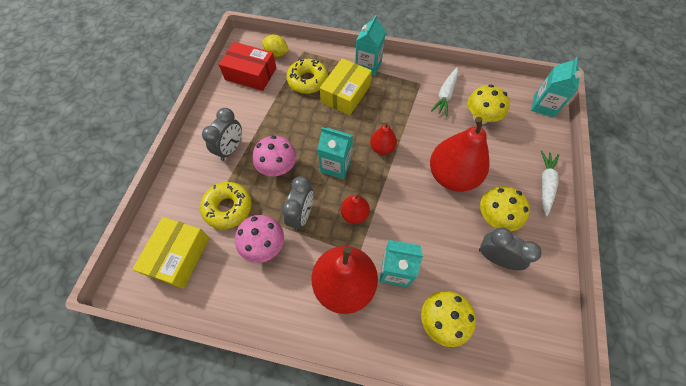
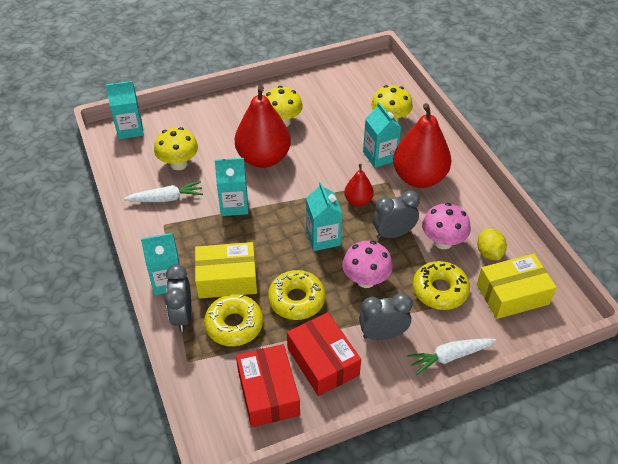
camera: 125 degrees left, 15 degrees down
(244, 108) = (323, 361): none -> red box
(277, 54) = (213, 387): yellow lemon -> yellow lemon (489, 253)
(297, 120) = (296, 300): none -> yellow donut
(382, 148) = (274, 215): red pear -> none
(410, 129) = (234, 205): none -> turquoise carton
(495, 258) = (316, 111): grey clock -> grey clock (182, 316)
(545, 184) = (224, 105): white carrot -> white carrot (450, 357)

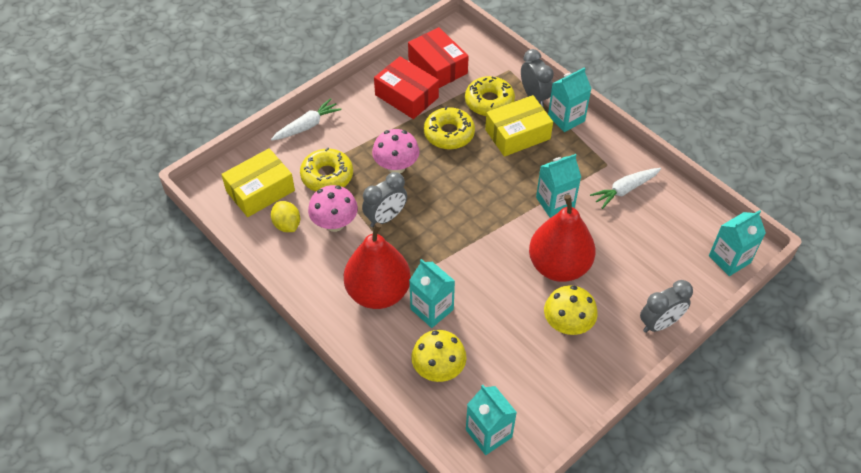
camera: 160 degrees right, 5 degrees up
(179, 164) = (642, 232): yellow mushroom -> none
(323, 238) = (451, 194): turquoise carton -> turquoise carton (488, 433)
(358, 200) = (434, 244): red pear -> none
(382, 334) = (366, 127): grey clock -> grey clock (659, 323)

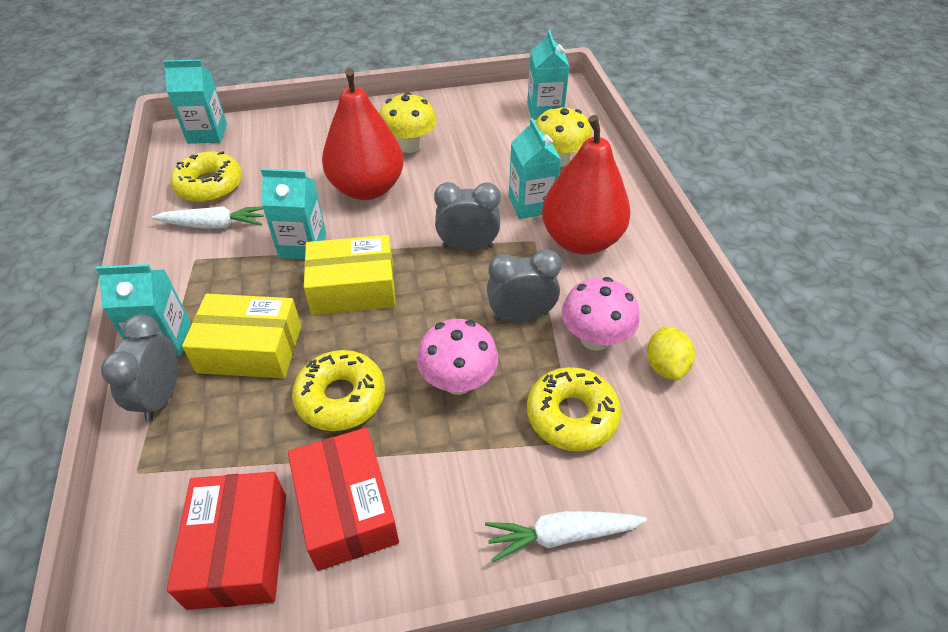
camera: 150 degrees left, 5 degrees down
(260, 191) = (691, 440): yellow box -> yellow box (353, 288)
(489, 102) = (231, 423): yellow donut -> yellow donut (209, 185)
(659, 323) = (329, 118): grey clock -> grey clock (468, 246)

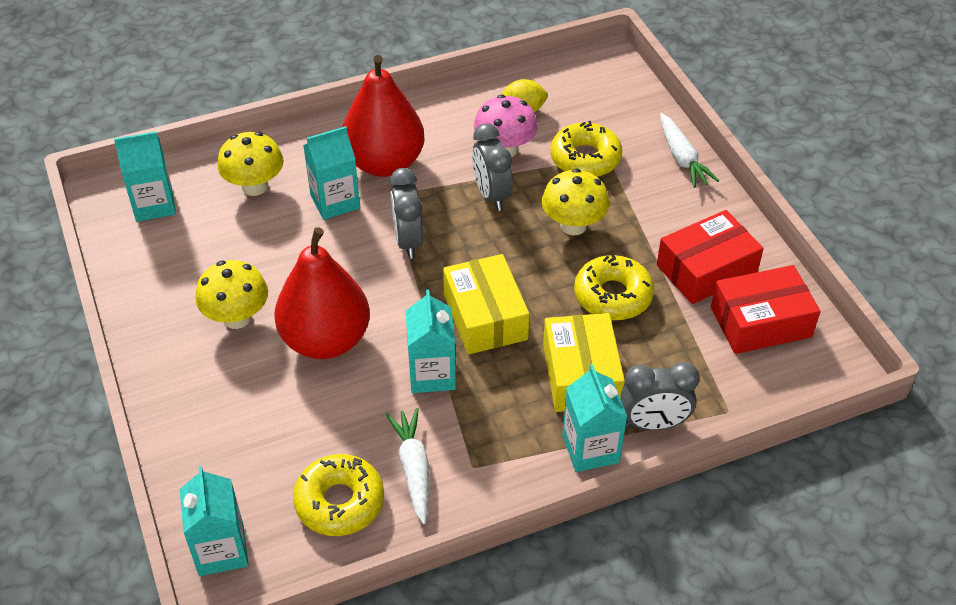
camera: 100 degrees left, 0 degrees up
(458, 381) = (573, 225): pink mushroom -> yellow mushroom

